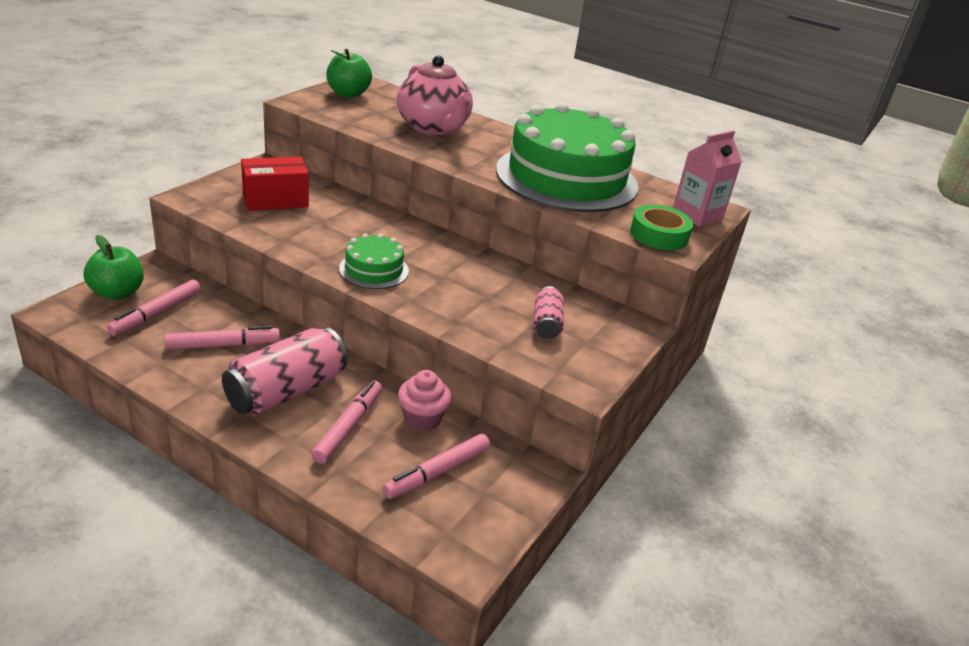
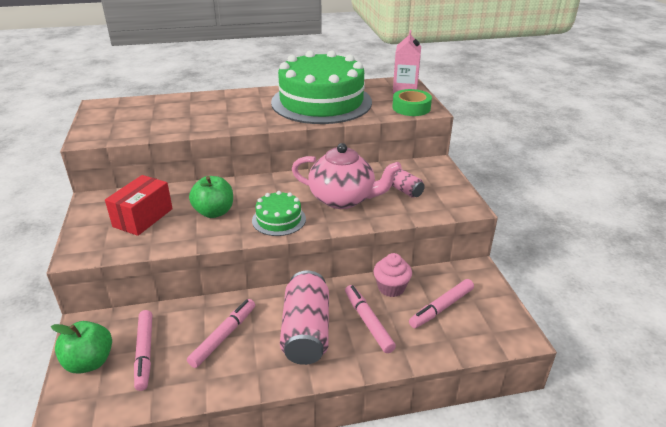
camera: 40 degrees left, 0 degrees up
(348, 94) = (109, 116): green apple -> green apple (214, 212)
(433, 127) = (203, 111): pink teapot -> pink teapot (343, 199)
(437, 472) = (441, 308): pink marker -> pink marker turned 45 degrees clockwise

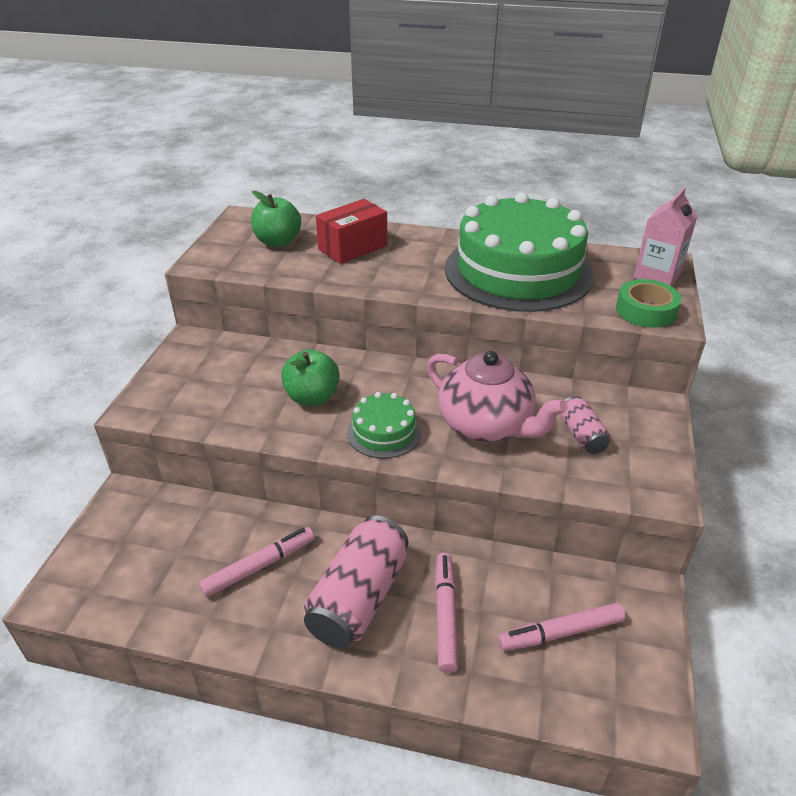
camera: 25 degrees right, 5 degrees up
(89, 362) = (106, 544): green apple -> green apple (278, 242)
(143, 218) = (229, 381): red box -> red box (353, 248)
(145, 353) = (165, 555): pink marker -> none
(391, 288) = (505, 575): pink cupcake -> none

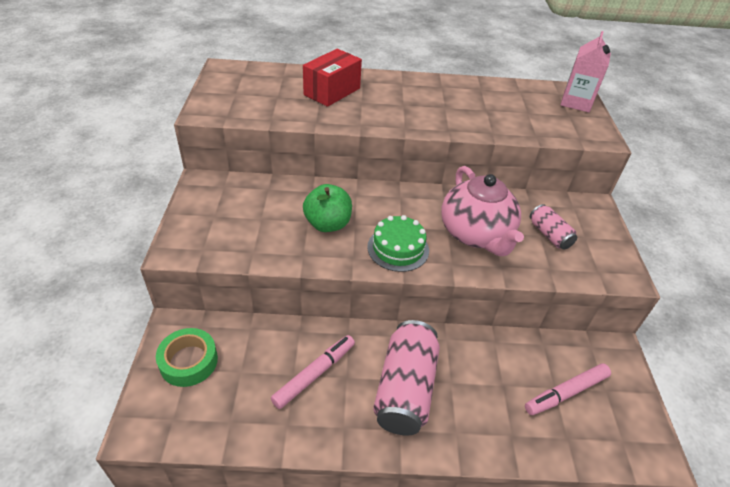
camera: 15 degrees left, 5 degrees up
(278, 242) = (265, 89): green apple -> none
(445, 615) = (477, 392): pink marker -> none
(486, 426) = (476, 234): pink teapot -> pink teapot turned 45 degrees clockwise
(518, 271) = (472, 105): green cake -> none
(646, 310) = (580, 131): green tape -> green tape (188, 361)

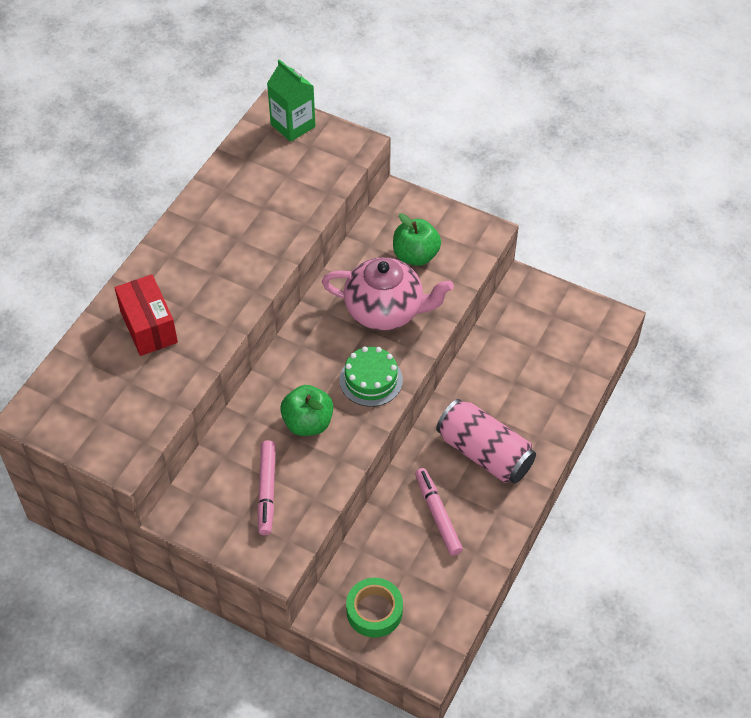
camera: 60 degrees left, 10 degrees up
(549, 235) = (415, 255): pink can -> green apple
(566, 393) = (542, 343): pink marker -> pink marker (267, 491)
(576, 102) = (293, 125): pink carton -> green carton

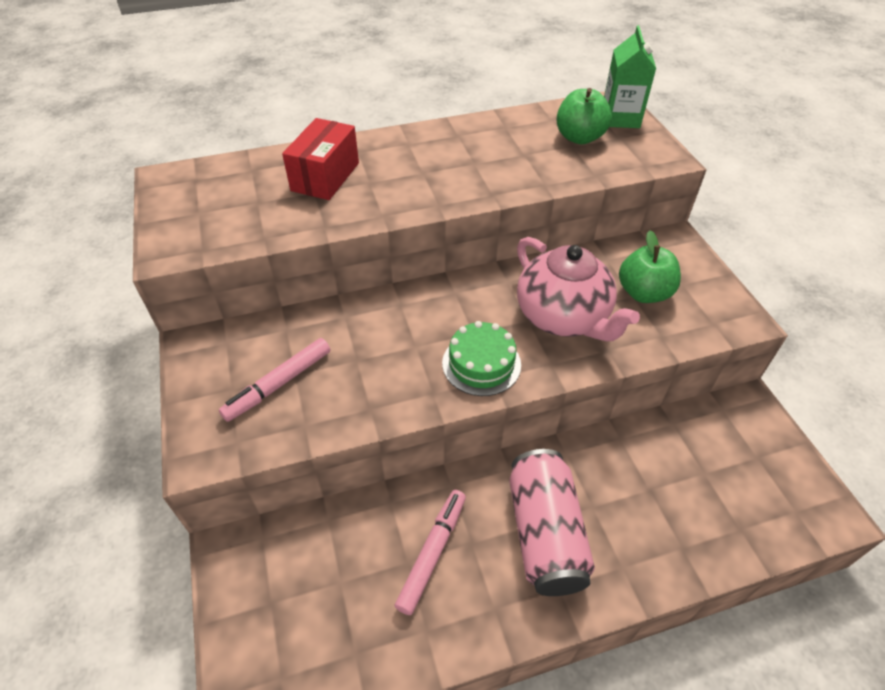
camera: 45 degrees right, 5 degrees down
(308, 423) = (382, 356): green apple -> green apple (579, 137)
(374, 611) = (268, 592): green tape -> none

